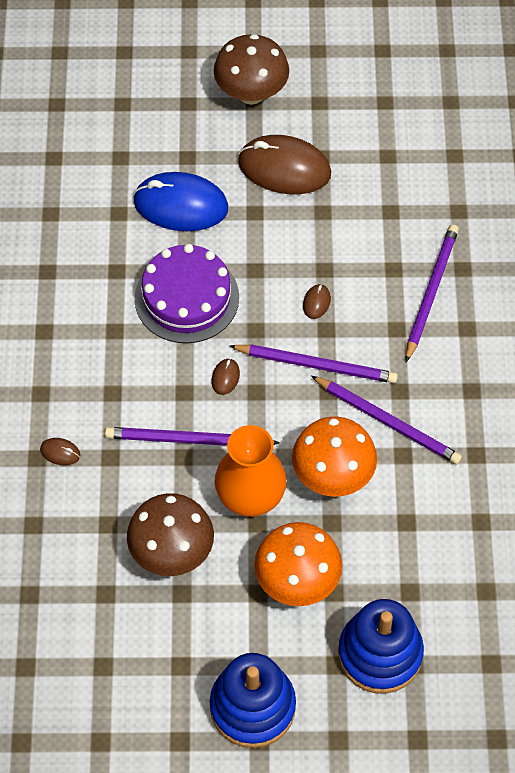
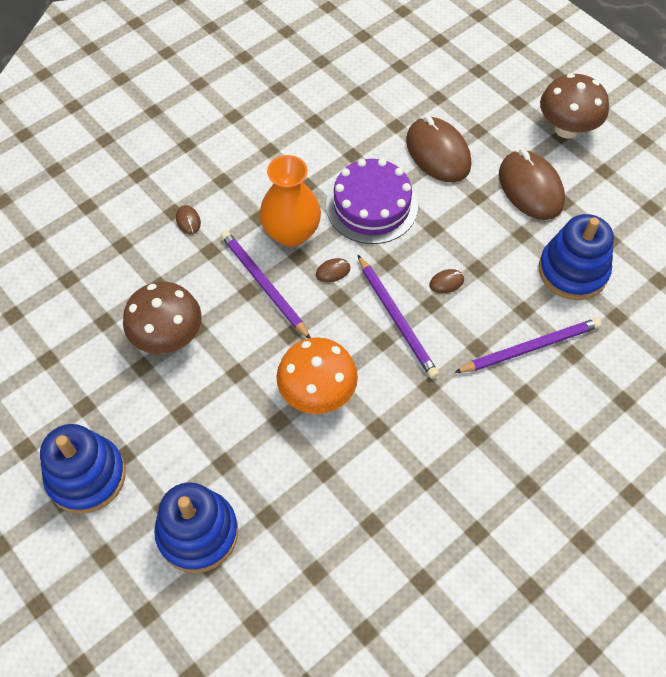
camera: 50 degrees right, 0 degrees up
(180, 205) = (438, 153): blue mouse -> brown mouse
(250, 497) = (253, 354): orange vase -> orange vase (291, 233)
(297, 581) = (211, 432): orange mushroom -> none
(388, 422) = (395, 397): purple pencil -> none
(391, 206) = (573, 271): none -> blue stacking toy

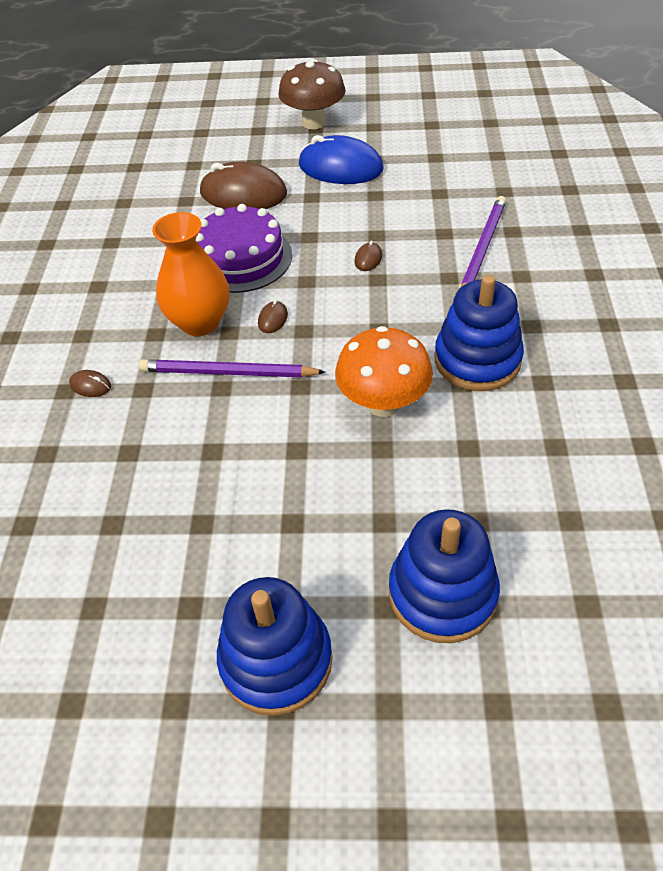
camera: 45 degrees left, 10 degrees down
(168, 337) = (196, 480): brown mushroom -> none
(396, 318) = (367, 307): purple pencil -> none
(530, 188) = (340, 167): brown mouse -> blue mouse
(573, 271) = (439, 189): blue stacking toy -> blue stacking toy (477, 360)

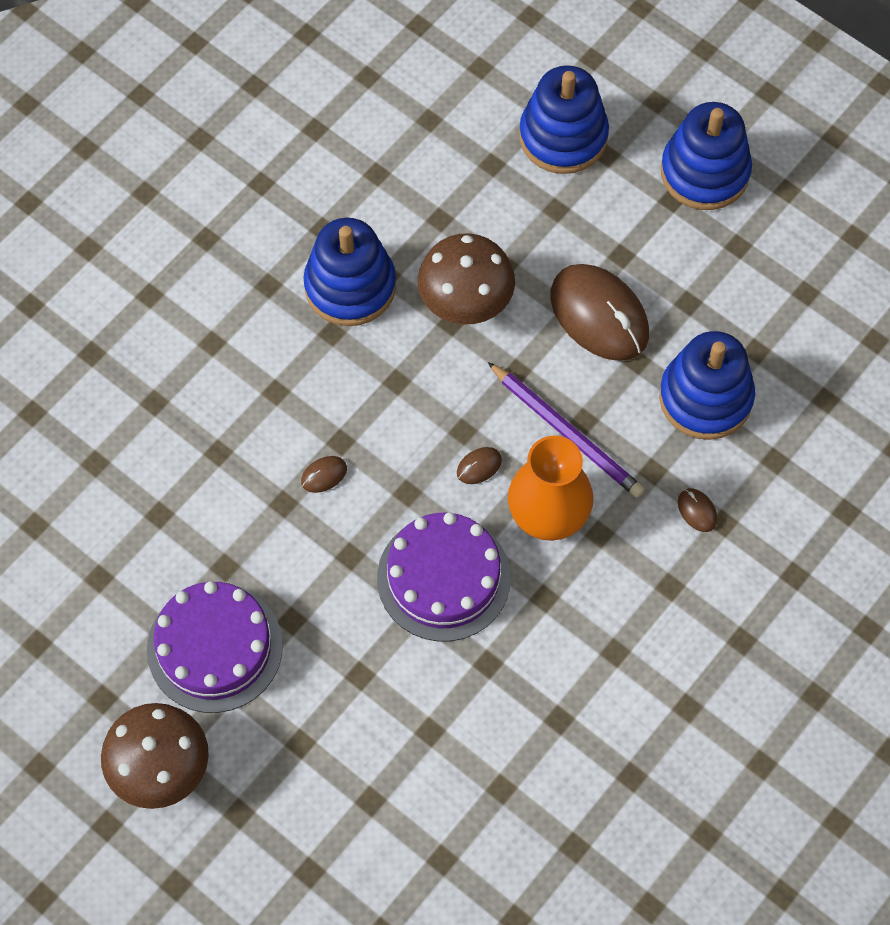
camera: 145 degrees left, 15 degrees up
(134, 460) = (705, 398): none -> blue stacking toy
(243, 194) = (358, 689): brown mouse -> brown mouse (599, 315)
(340, 167) = (215, 647): blue mouse -> purple cake
(383, 403) = (465, 303): orange mushroom -> brown mushroom
(482, 249) = (208, 402): purple pencil -> none

